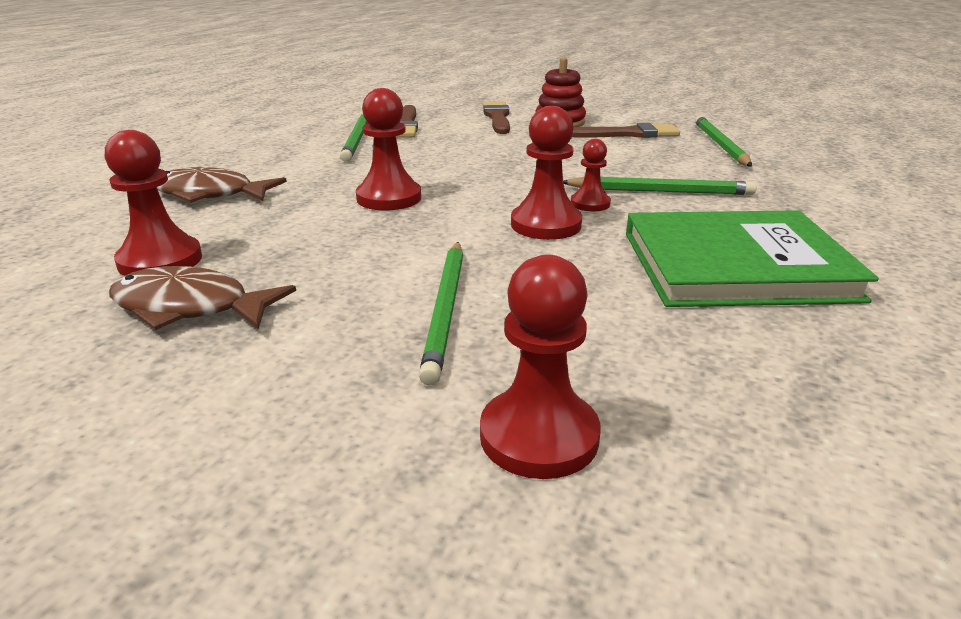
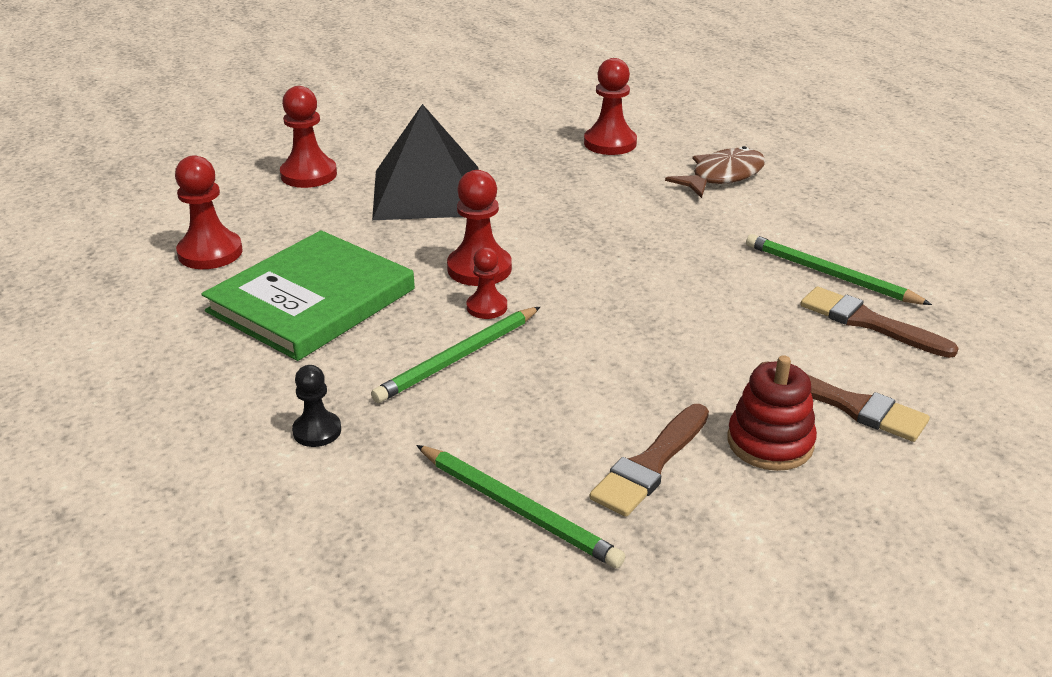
camera: 130 degrees right, 5 degrees up
(190, 308) = (534, 140): brown fish -> none
(389, 198) = (623, 233): red pawn -> red pawn (210, 253)
(446, 310) = (427, 192): green pencil -> black pyramid
(811, 198) = (317, 431): none -> black pawn

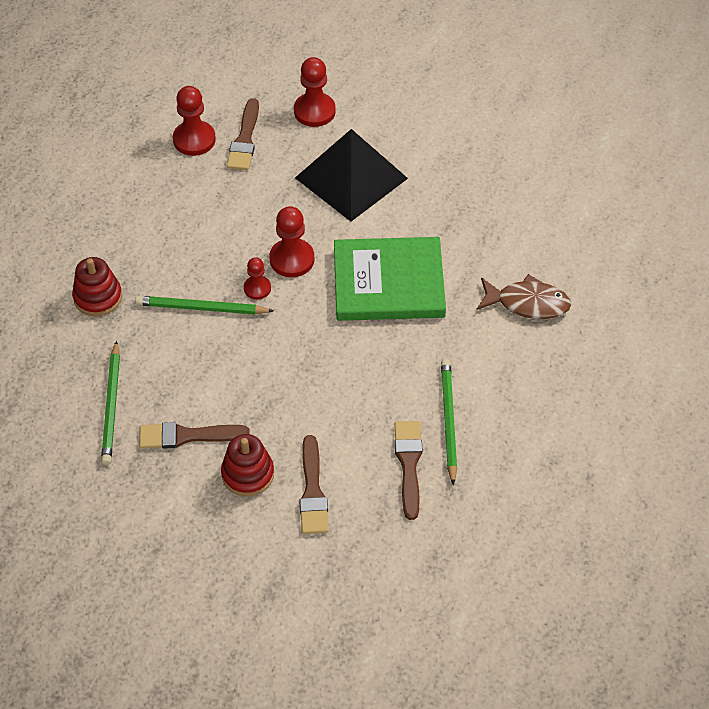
camera: 50 degrees right, 20 degrees up
(269, 224) = (244, 139): none -> brown brush
(312, 300) = (193, 214): green book -> green book (388, 283)
(317, 431) = (98, 297): black pawn -> red stacking toy
(610, 143) = (513, 219): red pawn -> none

